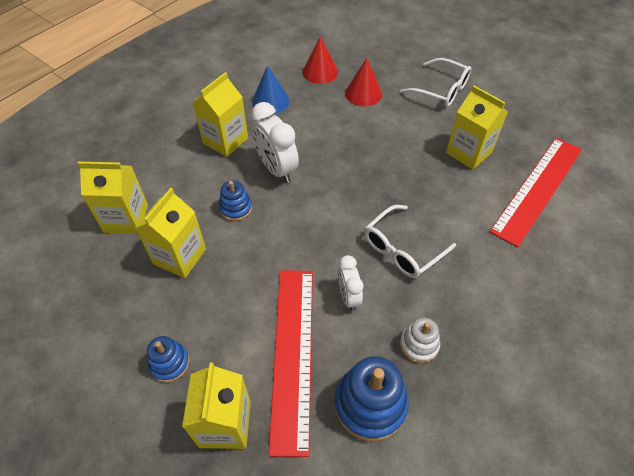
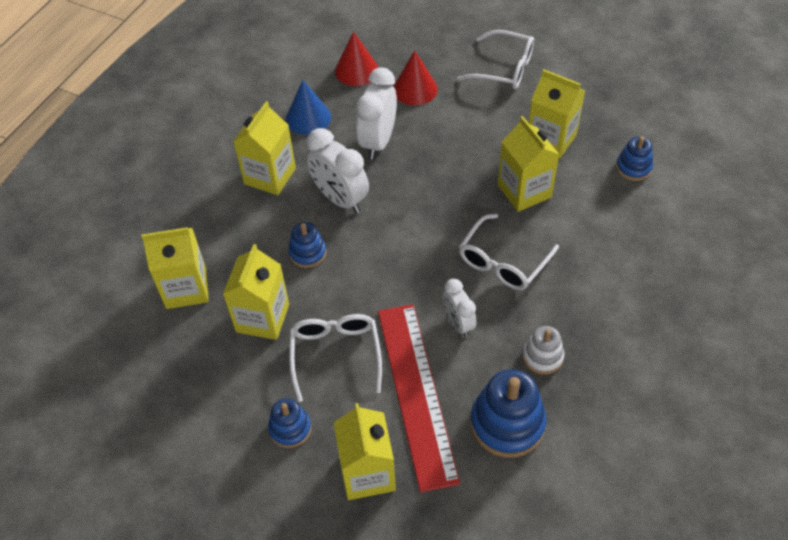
camera: 10 degrees left, 0 degrees up
(231, 302) = (335, 355): none -> white glasses
(321, 129) = (378, 142): none -> white clock
(435, 191) = (524, 191): none -> yellow carton
(537, 189) = (633, 167): red ruler -> blue stacking toy

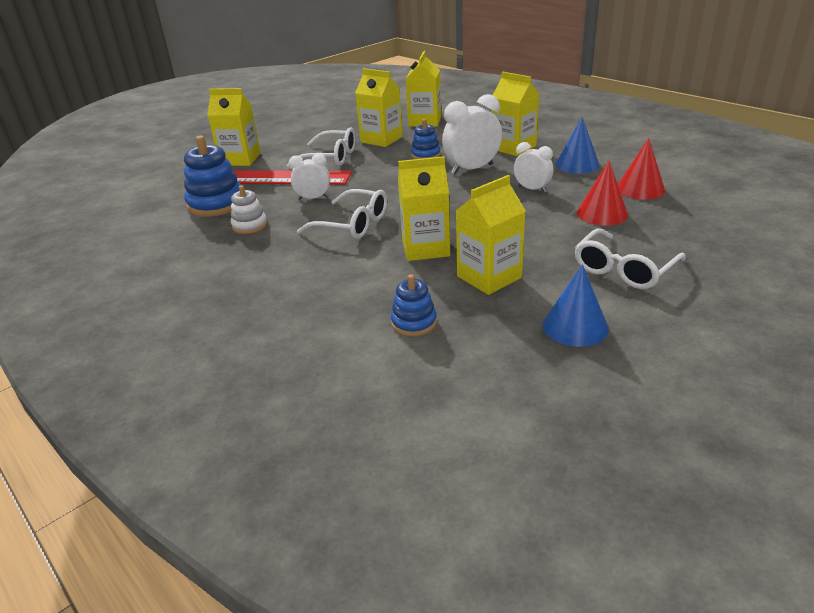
camera: 110 degrees right, 20 degrees down
(290, 428) = (294, 142): blue stacking toy -> none
(378, 142) = (532, 189): white clock -> white clock, size x0.61
(503, 262) = (353, 224): white glasses -> white glasses turned 150 degrees clockwise
(591, 84) = (575, 326): none -> blue cone

